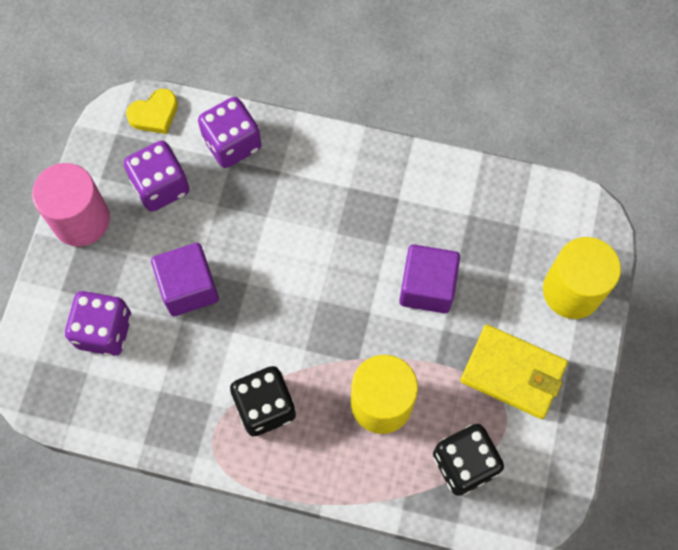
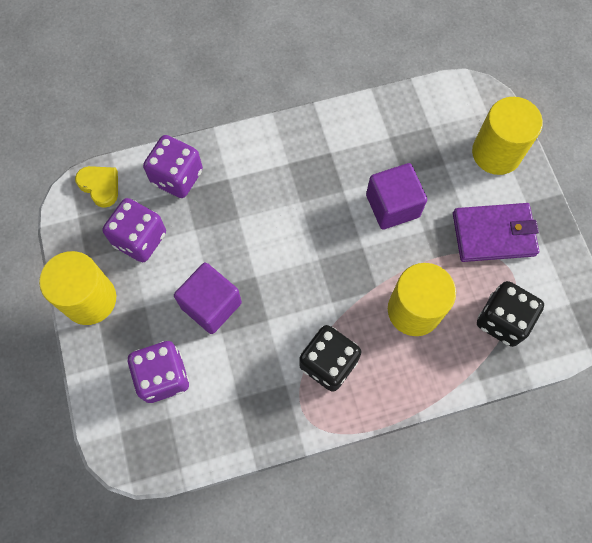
camera: 30 degrees left, 0 degrees up
(81, 220) = (90, 299): pink cylinder -> yellow cylinder
(154, 114) = (100, 186): yellow heart -> yellow heart turned 75 degrees counterclockwise
(513, 373) = (493, 234): yellow wallet -> purple wallet

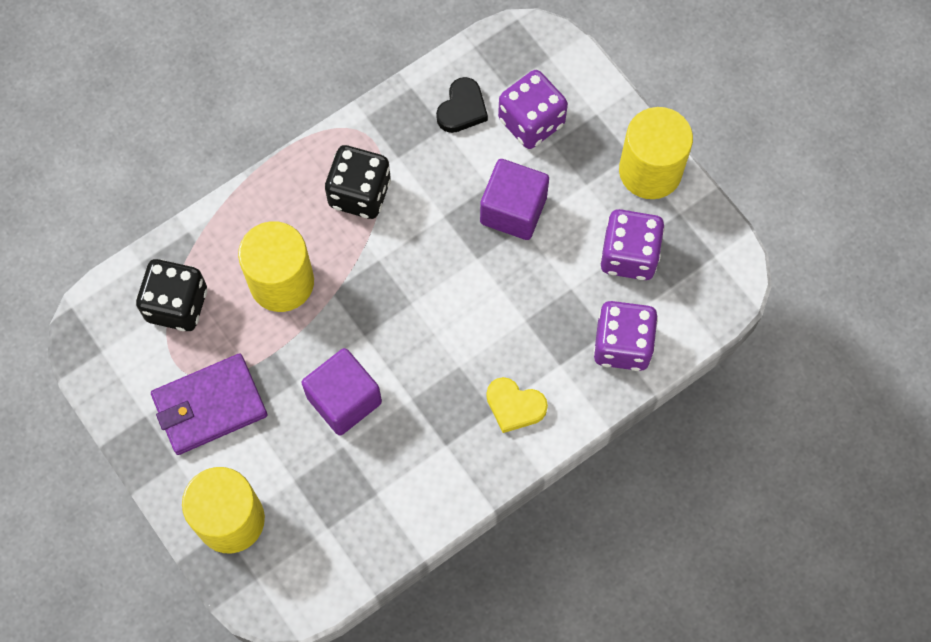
camera: 160 degrees right, 0 degrees up
(100, 186) = (708, 301): yellow heart -> yellow heart (514, 406)
(215, 410) = (462, 109): none -> black heart

